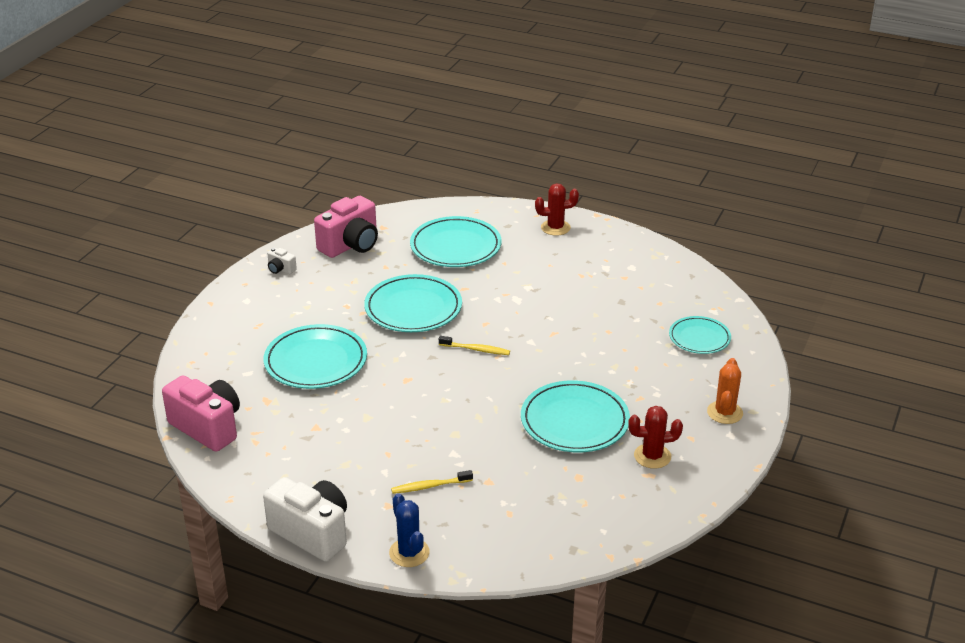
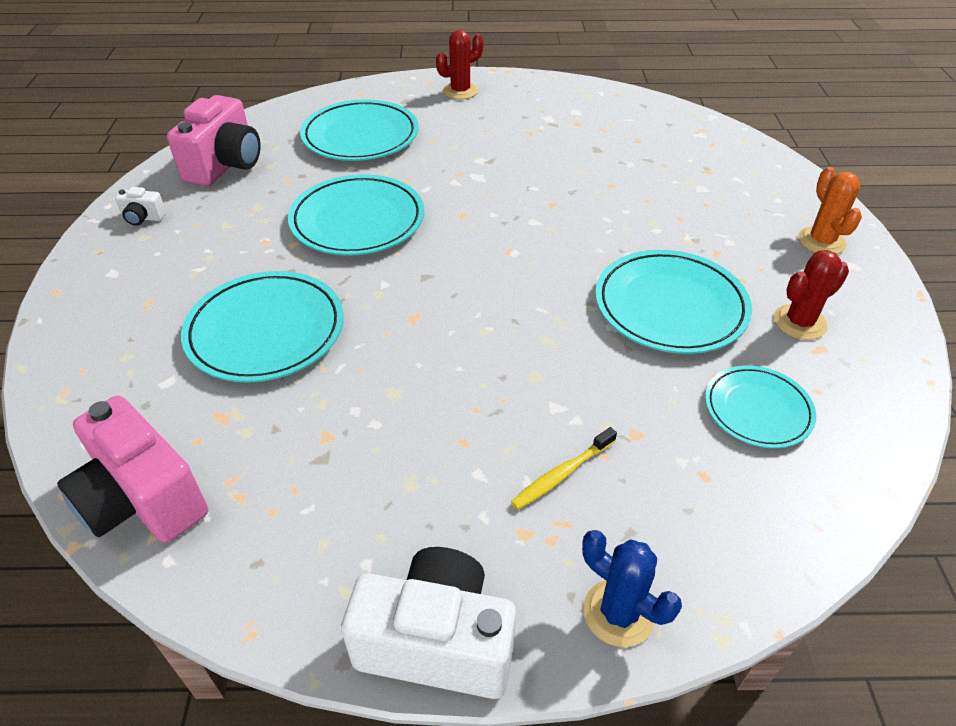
camera: 25 degrees left, 10 degrees up
(208, 427) = (143, 500): pink camera -> pink camera turned 150 degrees counterclockwise
(476, 349) = (475, 250): yellow toothbrush -> none
(699, 338) = (713, 166): turquoise plate -> turquoise plate (757, 410)

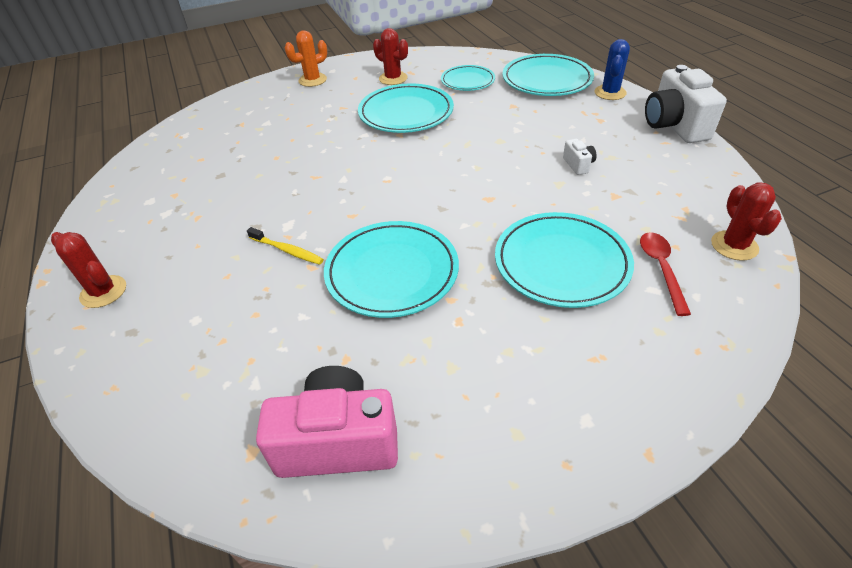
camera: 110 degrees left, 0 degrees up
(143, 218) = (486, 460): white camera -> white camera (578, 165)
(143, 500) = (734, 246): pink camera -> red cactus
(183, 405) = (661, 269): none -> red spoon
(360, 136) = (230, 337): turquoise plate -> turquoise plate (547, 80)
(562, 474) = (557, 118): yellow toothbrush -> yellow toothbrush (287, 250)

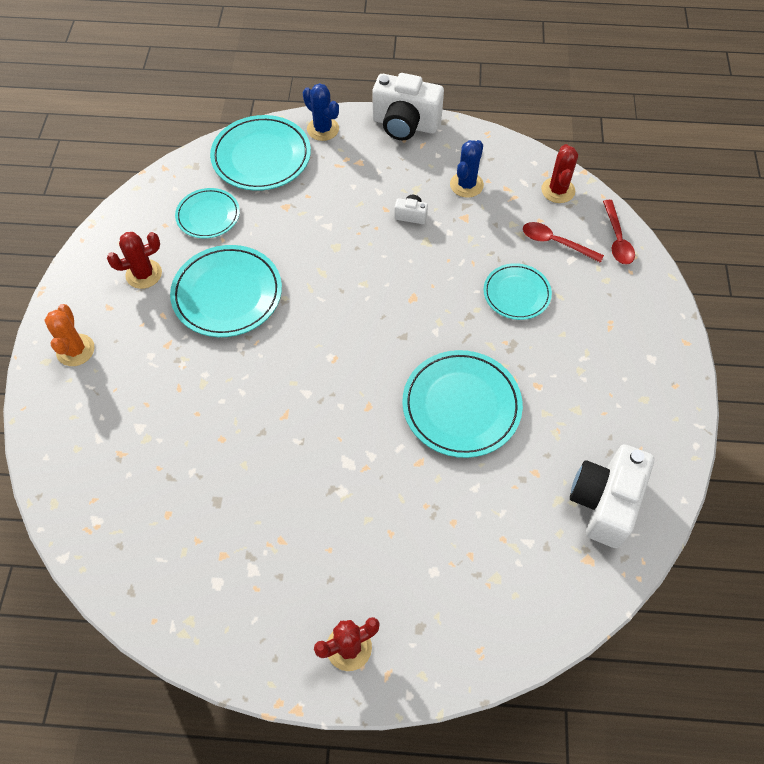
camera: 65 degrees left, 15 degrees up
(287, 250) = (386, 474): yellow toothbrush -> none
(338, 441) = (604, 502): pink camera -> white camera
(561, 263) = (516, 294): turquoise plate -> turquoise plate, size x0.61
(655, 183) = (466, 185): none -> blue cactus
(730, 320) = (617, 239): none -> red spoon
(734, 246) = (558, 190): red cactus -> red cactus turned 75 degrees clockwise

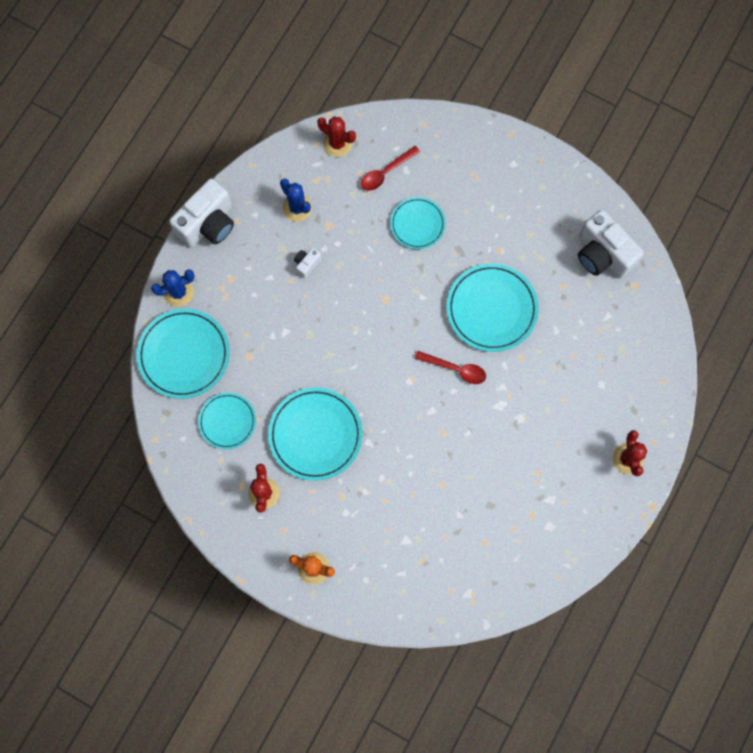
camera: 65 degrees left, 15 degrees up
(617, 239) = (404, 128): red spoon -> red spoon (455, 369)

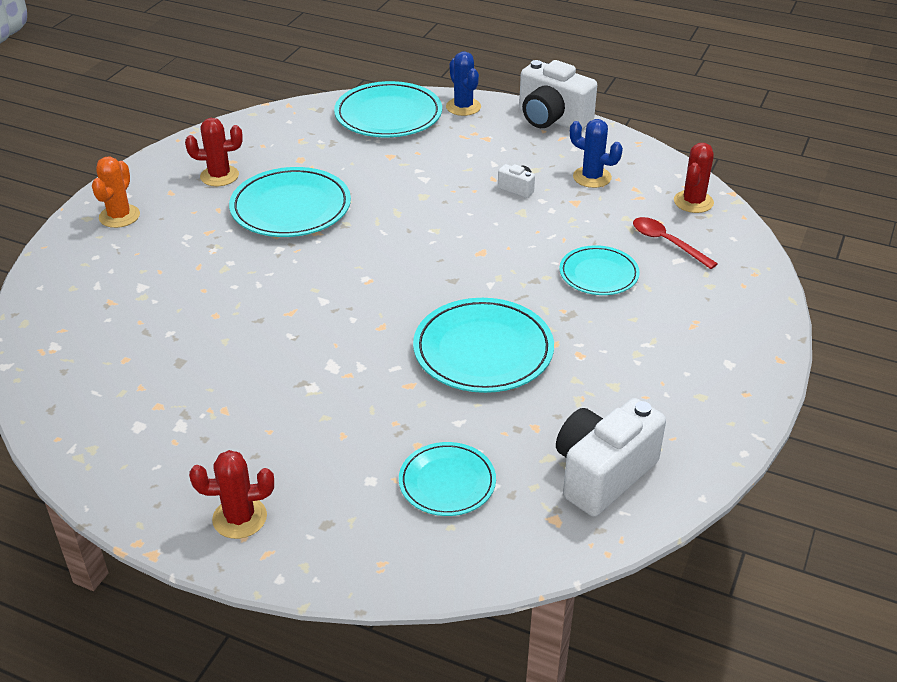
camera: 85 degrees right, 35 degrees down
(227, 421) = (309, 147): turquoise plate -> turquoise plate (447, 482)
(297, 208) = (592, 177): blue cactus -> blue cactus turned 75 degrees clockwise
(455, 369) = (385, 319): red spoon -> none

